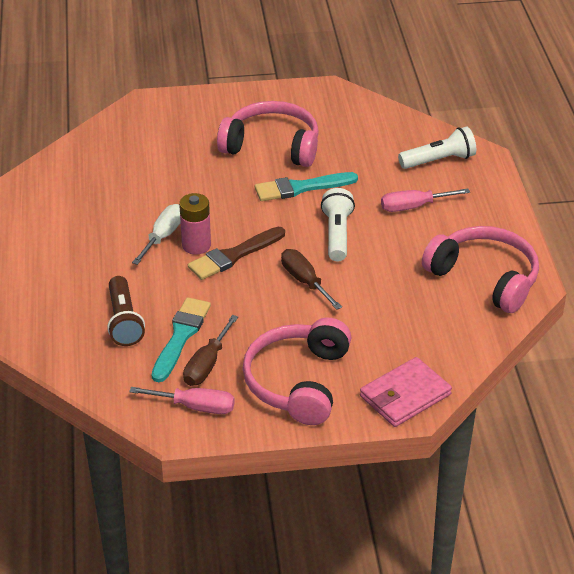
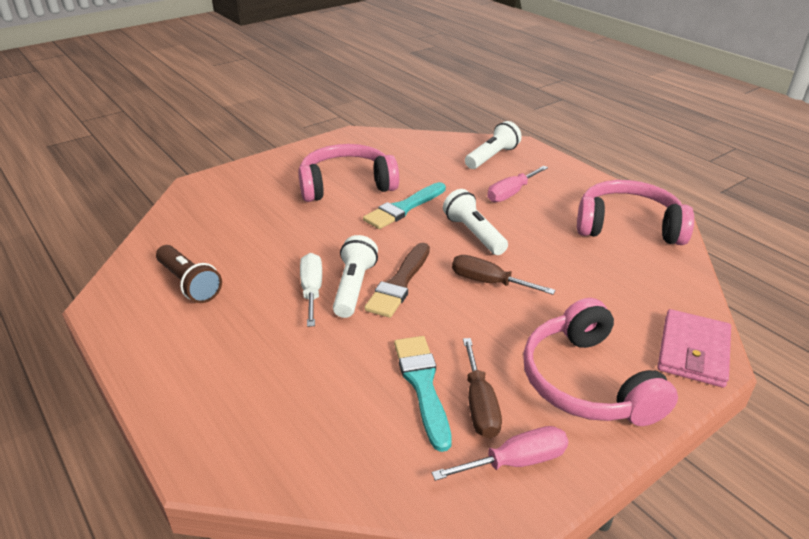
camera: 30 degrees left, 5 degrees down
(124, 321) = (345, 394): brown flashlight -> brown flashlight (189, 284)
(196, 245) = (354, 287): pink battery -> white flashlight

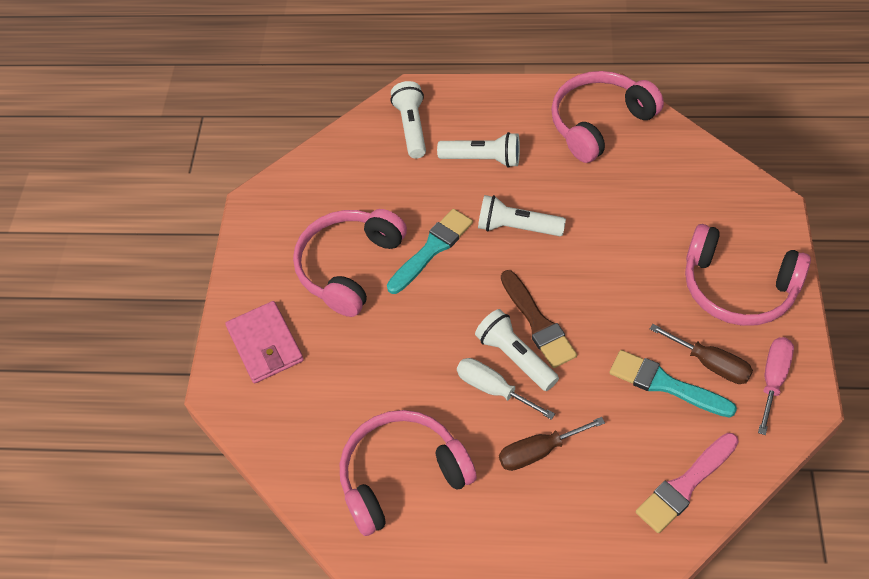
camera: 45 degrees left, 20 degrees up
(189, 284) = (402, 476): brown flashlight -> pink headphones
(324, 454) = (685, 485): none -> pink brush
(404, 208) = (432, 249): turquoise brush -> turquoise brush turned 135 degrees counterclockwise
(488, 282) = (588, 264): brown screwdriver -> brown screwdriver (538, 451)
(511, 193) = (483, 159): pink screwdriver -> white flashlight
(693, 351) = (758, 207): pink wallet -> pink wallet (265, 344)

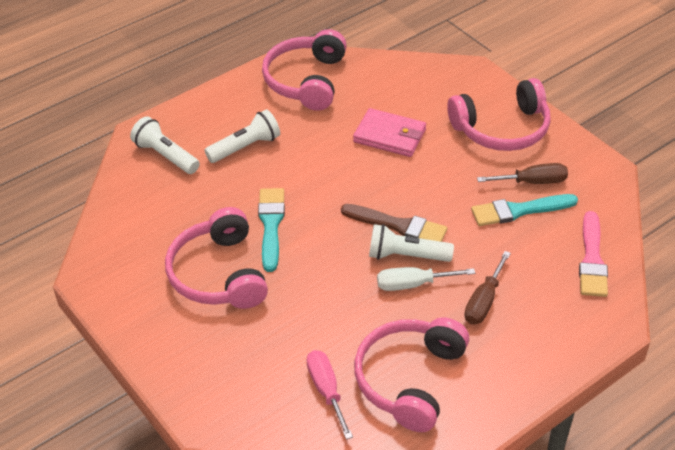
camera: 45 degrees left, 10 degrees down
(265, 344) = (209, 366): pink wallet -> pink wallet (390, 136)
(517, 227) = (319, 176): white flashlight -> none
(773, 379) = (577, 168): pink screwdriver -> pink screwdriver (326, 390)

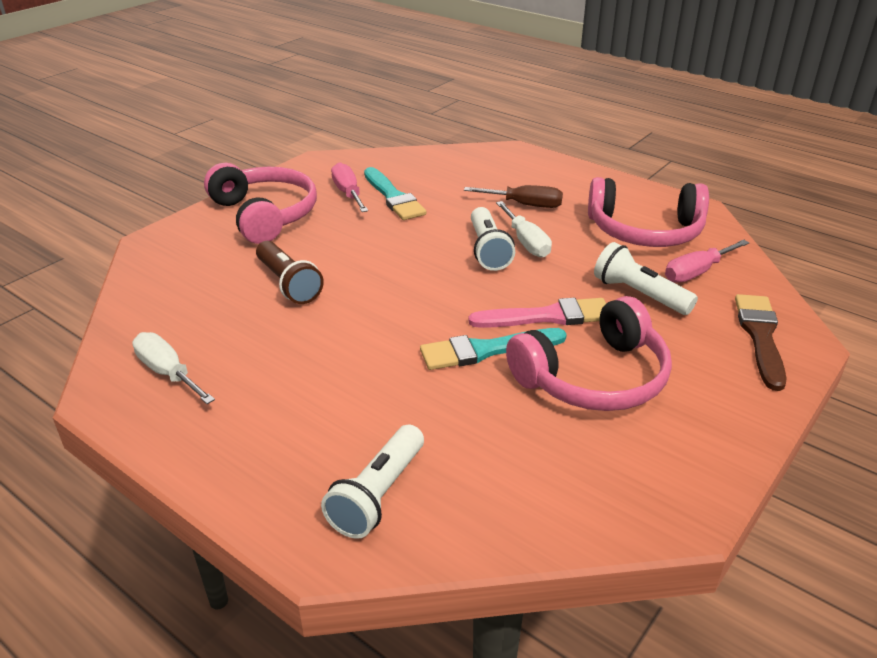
camera: 105 degrees left, 10 degrees down
(245, 147) = (336, 405): white flashlight -> white flashlight (639, 294)
(306, 80) = (168, 373): pink headphones -> white screwdriver
(390, 136) = (288, 284): pink wallet -> brown flashlight
(398, 225) = (445, 260): brown brush -> brown brush (760, 336)
(532, 182) = (348, 193): brown screwdriver -> pink screwdriver
(592, 259) = (443, 162): pink brush -> pink brush (547, 316)

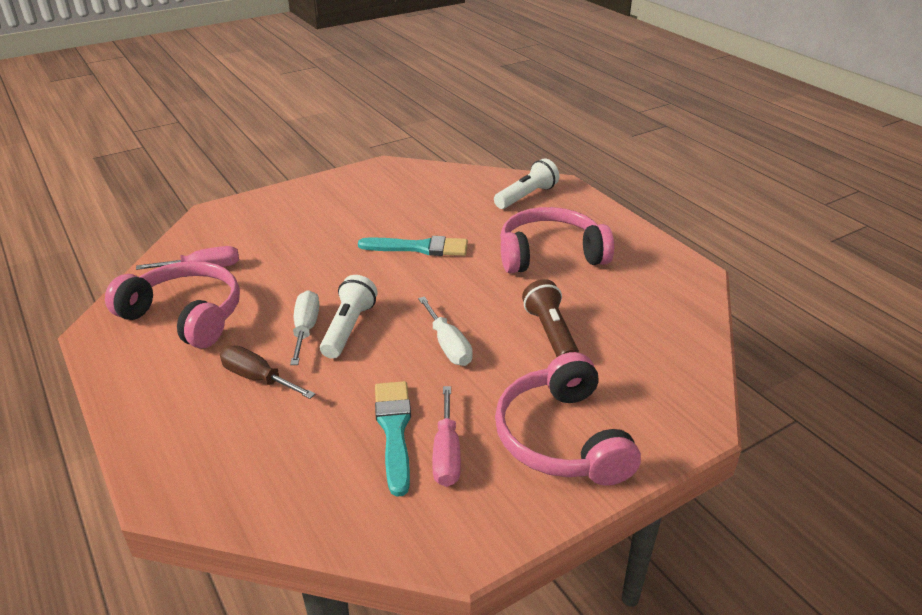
camera: 160 degrees left, 0 degrees up
(168, 373) = (651, 278): white screwdriver -> white screwdriver (448, 345)
(547, 316) = (356, 260): pink brush -> none
(594, 378) = (365, 220): pink headphones -> pink headphones (550, 254)
(639, 294) = (271, 261): white flashlight -> none
(760, 336) = (232, 220): brown brush -> none

